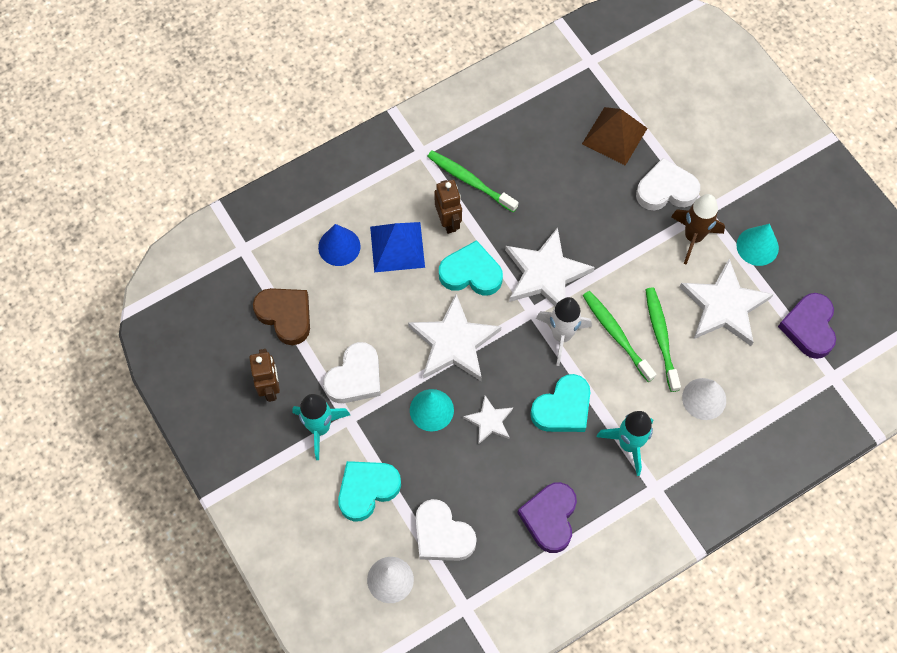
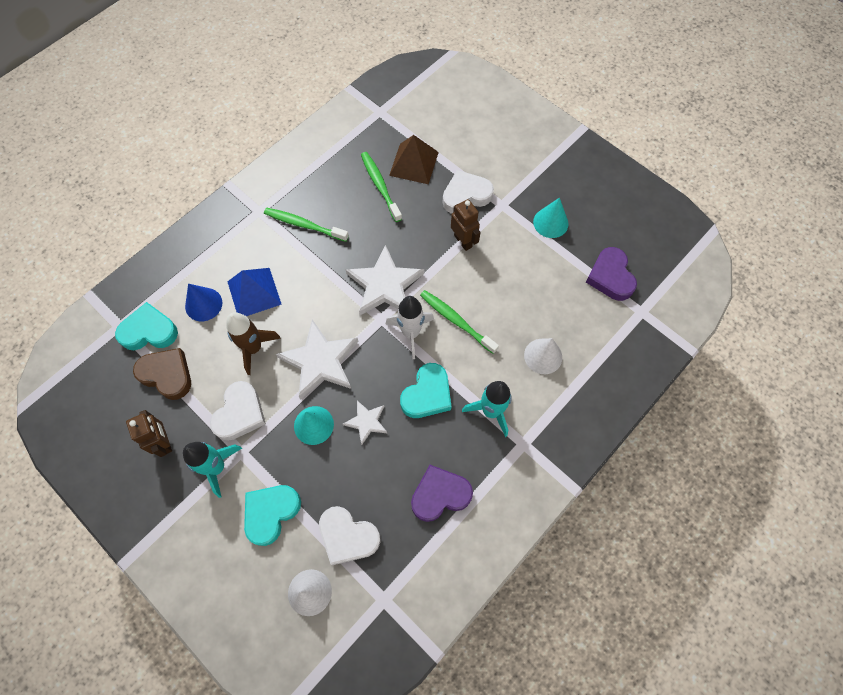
camera: 15 degrees left, 0 degrees up
(448, 221) = (293, 261): brown robot -> brown robot (463, 241)
(471, 273) = (322, 299): turquoise heart -> turquoise heart (149, 331)
(550, 518) = (440, 495): purple heart -> purple heart turned 75 degrees clockwise
(661, 337) = (493, 314): green toothbrush -> green toothbrush (380, 186)
(693, 237) = (497, 227): brown rocket -> brown rocket (254, 348)
(724, 306) = (538, 276): white star -> none

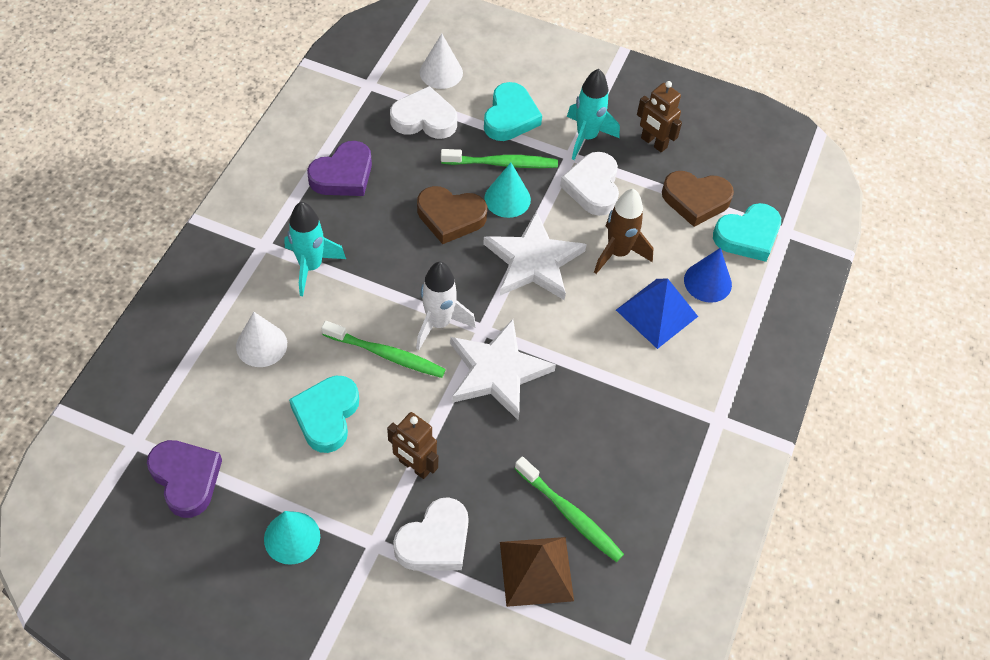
camera: 155 degrees right, 10 degrees down
(304, 225) = (645, 419): green toothbrush -> green toothbrush (502, 163)
(366, 422) = (450, 217): white star -> brown heart
(427, 394) = (392, 263): turquoise heart -> turquoise heart (327, 416)

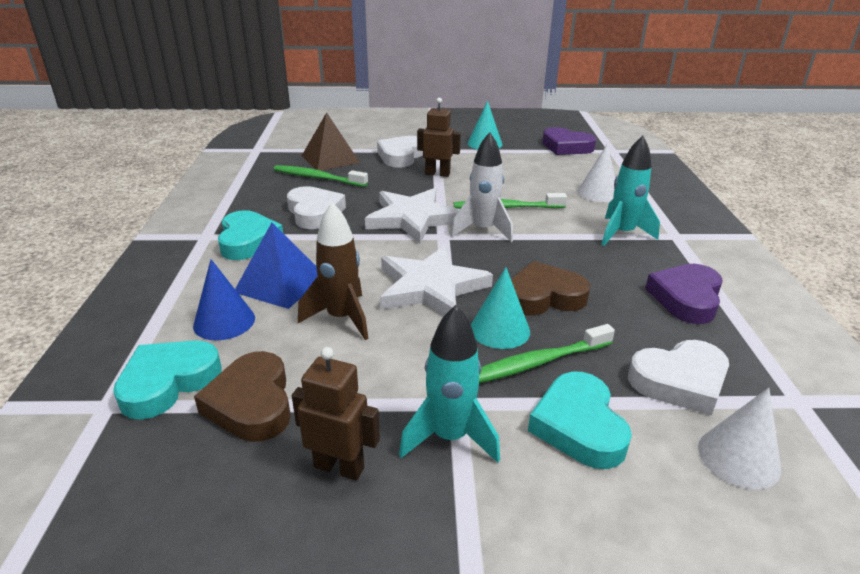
camera: 160 degrees right, 25 degrees down
(327, 416) = (515, 178): turquoise heart -> turquoise heart (248, 241)
(593, 187) = (404, 373): white heart -> white heart (314, 213)
(695, 200) = (251, 403): brown heart -> brown heart turned 90 degrees counterclockwise

